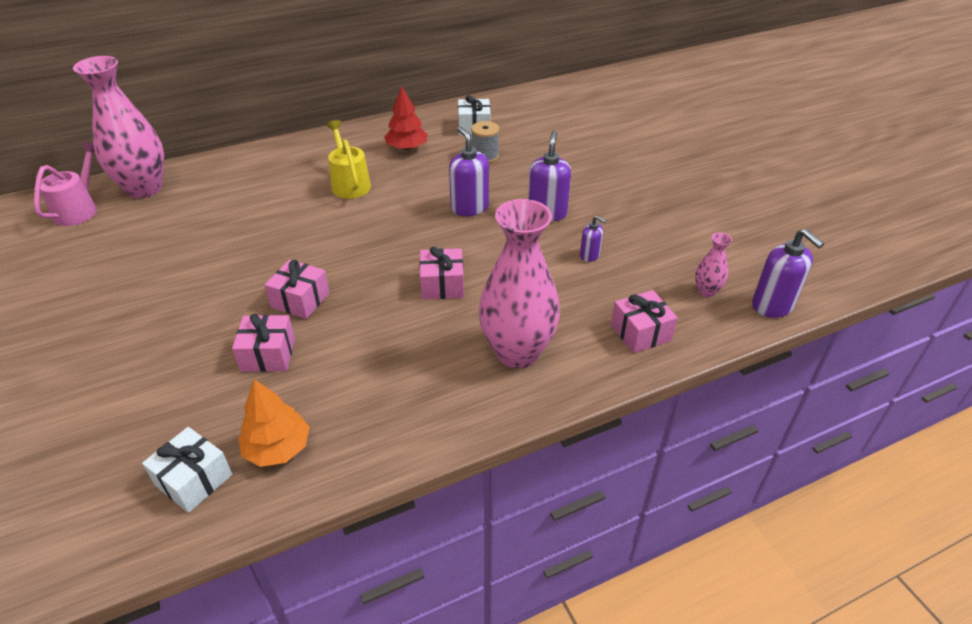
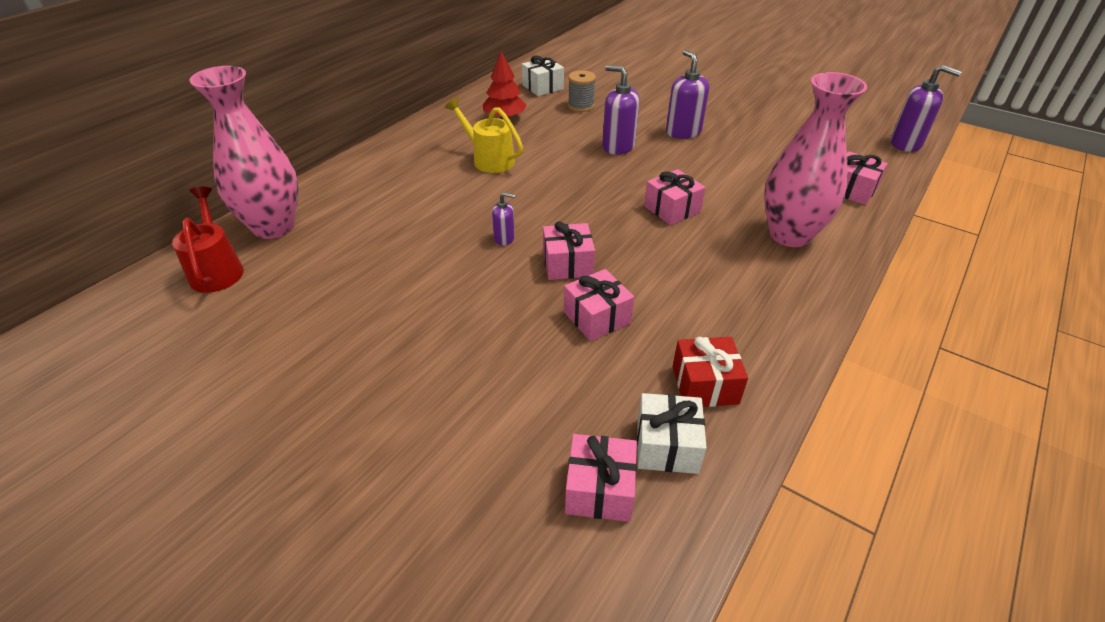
camera: 30 degrees left, 0 degrees up
(79, 209) = (217, 269): pink watering can -> red watering can
(115, 486) = (599, 489): none -> pink gift
(278, 448) = (705, 385): orange tree -> red gift
(590, 255) = (752, 151): purple soap dispenser -> purple soap dispenser (504, 238)
(706, 291) = (856, 149): pink vase -> none

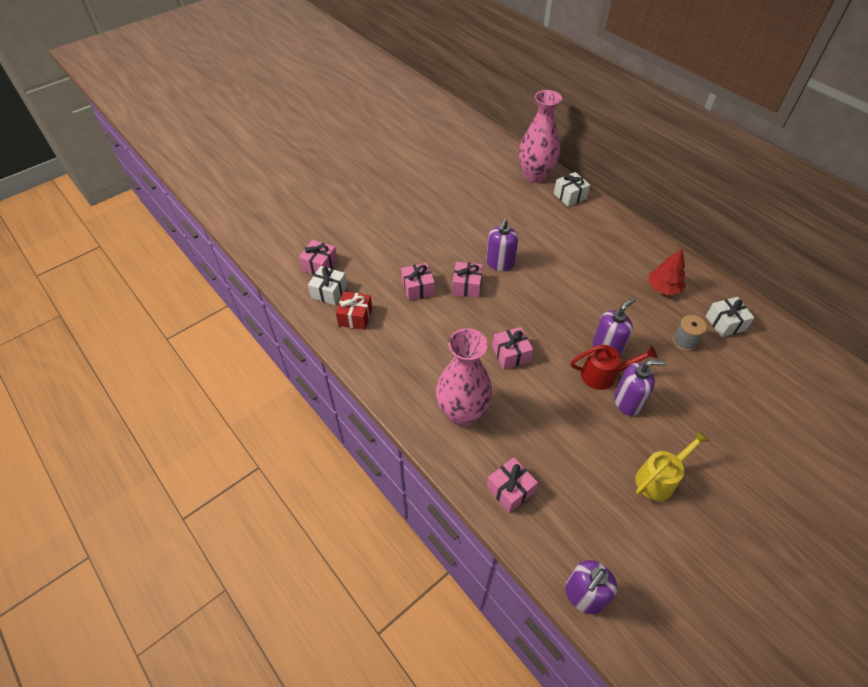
camera: 105 degrees right, 10 degrees up
(217, 269) = (502, 159): red watering can -> red watering can (604, 375)
(330, 189) = (570, 196): none -> white gift
(489, 159) = (597, 269): yellow watering can -> yellow watering can (659, 478)
(504, 238) = (500, 263): purple soap dispenser -> purple soap dispenser, size x1.81

